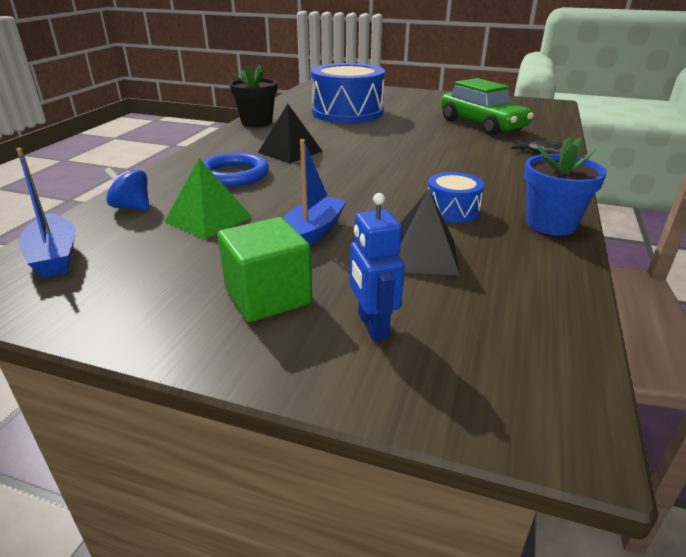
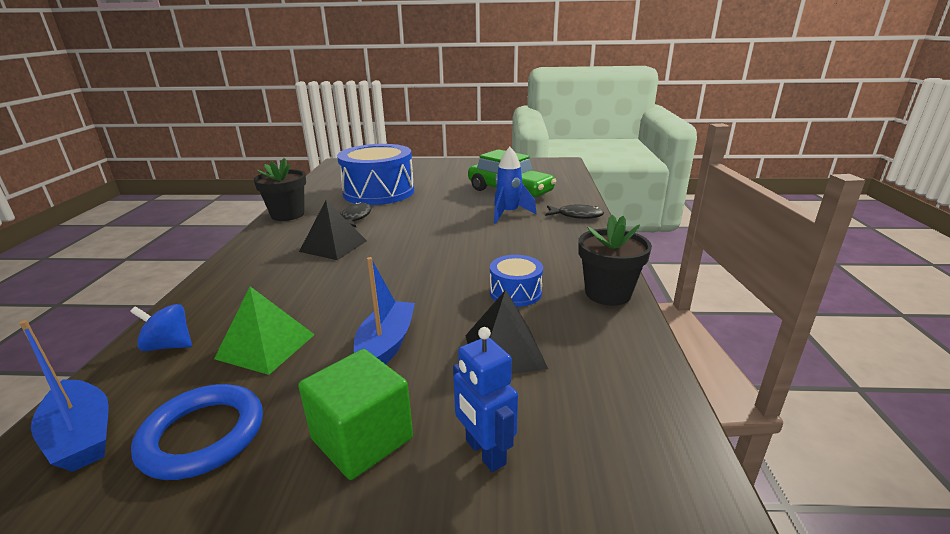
camera: 15 degrees left, 5 degrees down
(234, 175) = (280, 283): blue ring -> blue ring (203, 435)
(317, 131) = (355, 217): none -> black fish
(472, 144) = (508, 214): none -> blue rocket
(550, 224) = (608, 293): blue flower pot -> black flower pot

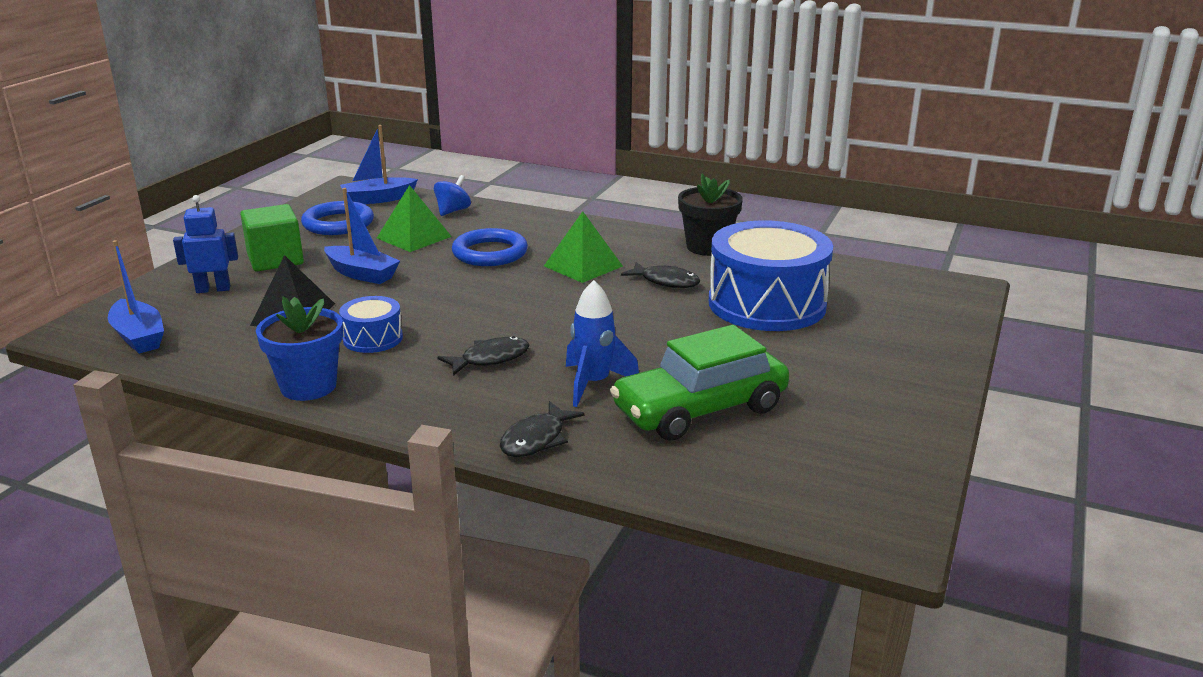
camera: 110 degrees right, 0 degrees up
(311, 289) = (490, 253): none -> blue ring
(333, 246) = (583, 266): black pyramid -> green pyramid
(506, 244) = (490, 359): none -> black fish
(608, 293) = (308, 386): black flower pot -> blue flower pot
(646, 446) = (139, 337): none -> blue boat

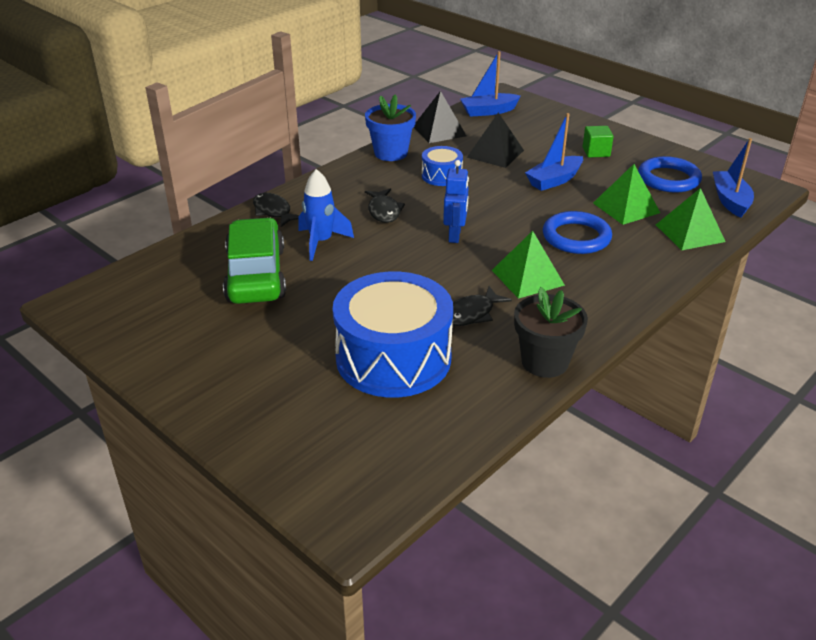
camera: 110 degrees right, 10 degrees up
(213, 289) = (550, 131): blue robot -> blue robot (455, 236)
(218, 363) = (439, 131): none -> black pyramid
(275, 259) = (596, 152): green cube -> green cube, size x0.63
(453, 211) = (689, 233): blue spinning top -> green pyramid

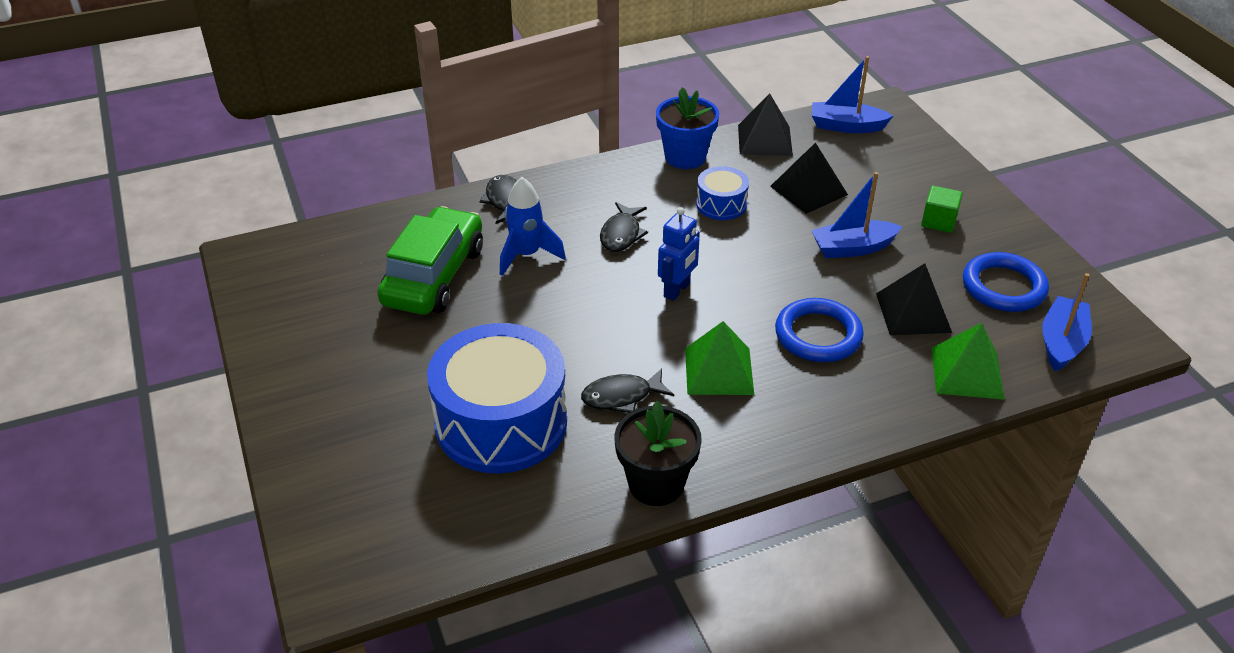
camera: 25 degrees right, 5 degrees up
(626, 207) = (913, 312): green pyramid -> black pyramid

